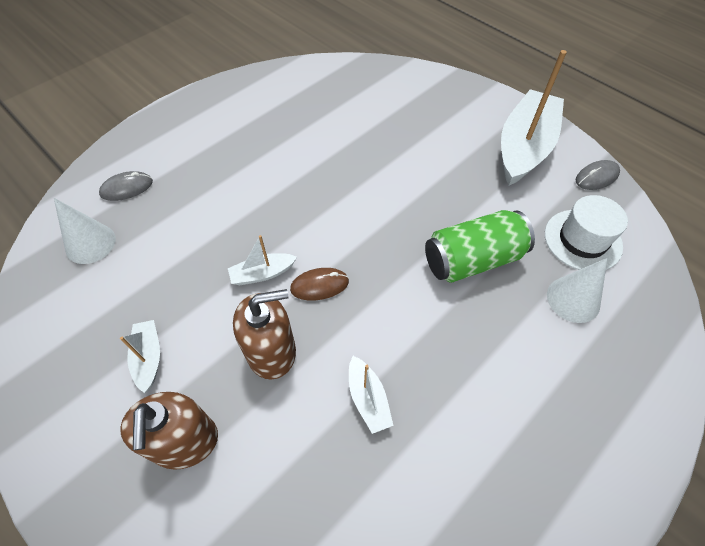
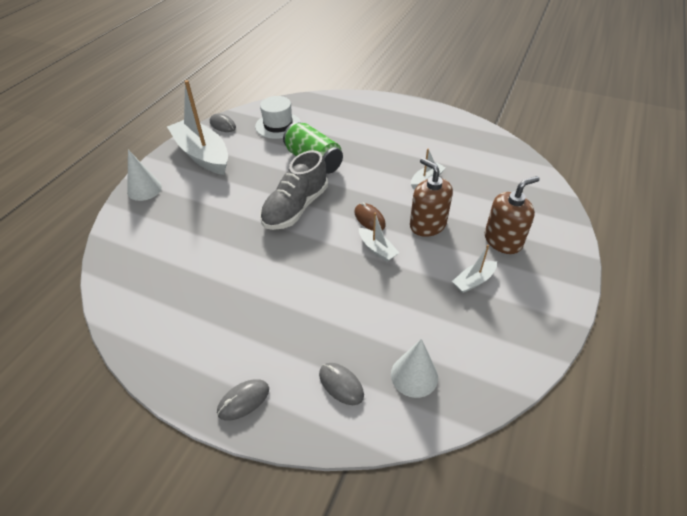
camera: 110 degrees left, 10 degrees down
(163, 127) = (243, 400): none -> grey mouse
(378, 214) = (295, 208): none -> grey shoe
(524, 147) = (203, 155): white boat -> white boat turned 45 degrees clockwise
(573, 299) = (322, 125): white cone -> white cone (144, 189)

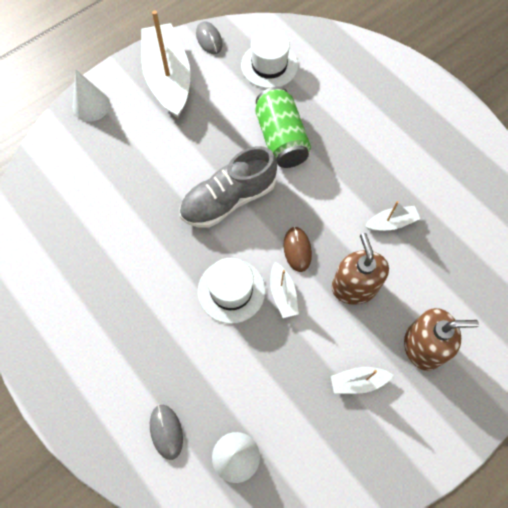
camera: 25 degrees right, 20 degrees up
(243, 400) = (77, 404): grey mouse -> none
(334, 262) = (231, 290): none -> white hat

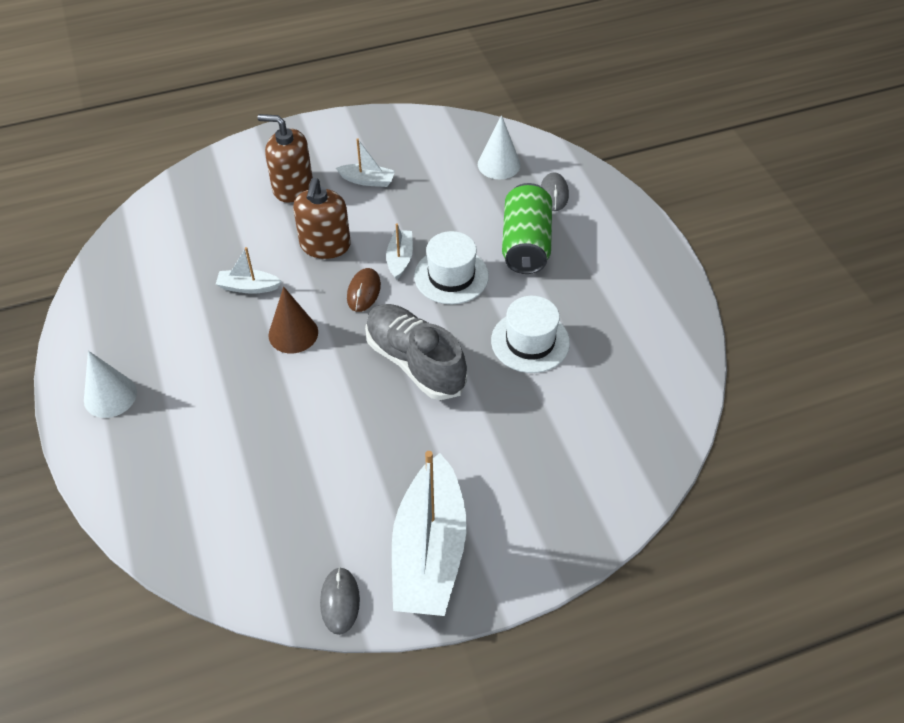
camera: 160 degrees left, 15 degrees down
(91, 105) = (556, 543): white cone -> white cone (110, 396)
(228, 199) = (415, 362): grey shoe -> grey shoe turned 120 degrees counterclockwise
(269, 65) = (273, 524): white hat -> white hat (530, 341)
(281, 139) = (315, 413): green can -> green can (525, 244)
(331, 193) = (293, 333): none -> brown cone

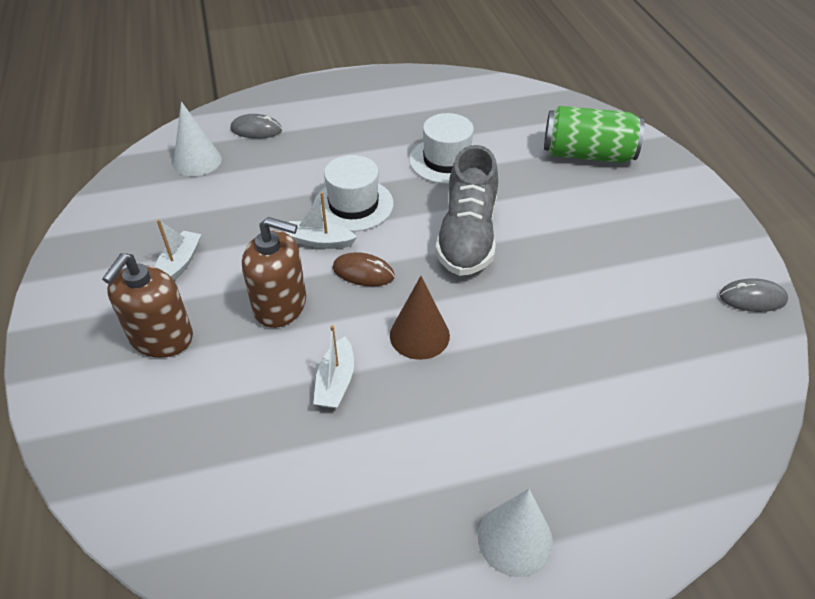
camera: 85 degrees left, 5 degrees down
(415, 362) = (467, 236): grey shoe -> grey shoe turned 45 degrees counterclockwise
(429, 551) = (683, 237): white boat -> none
(525, 244) = (320, 153): green can -> green can (587, 154)

